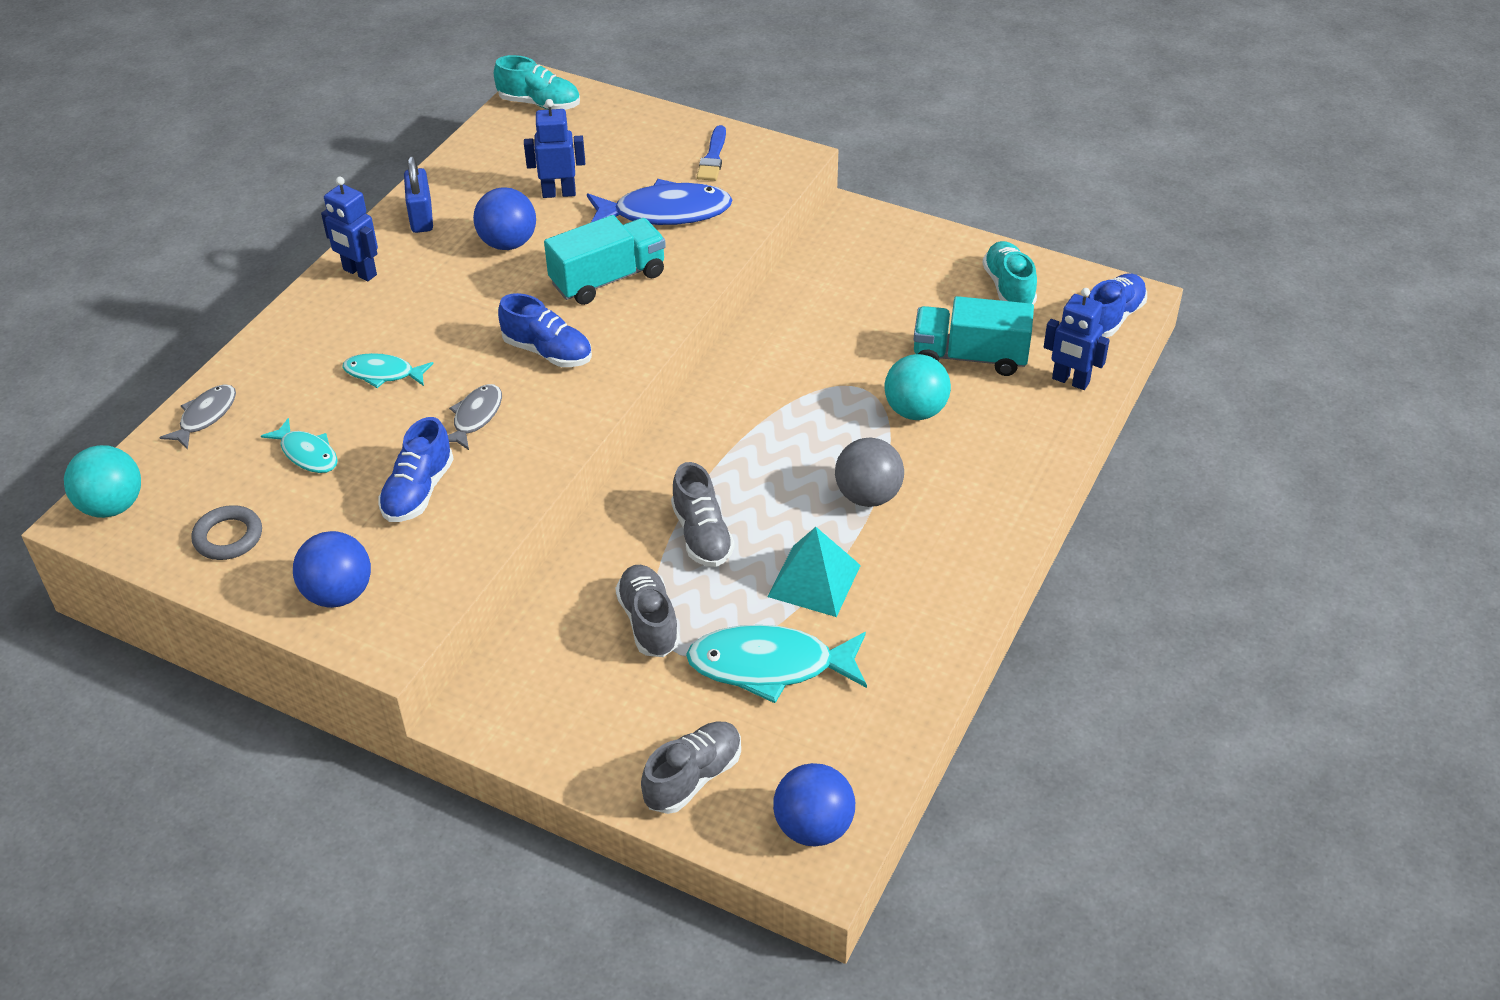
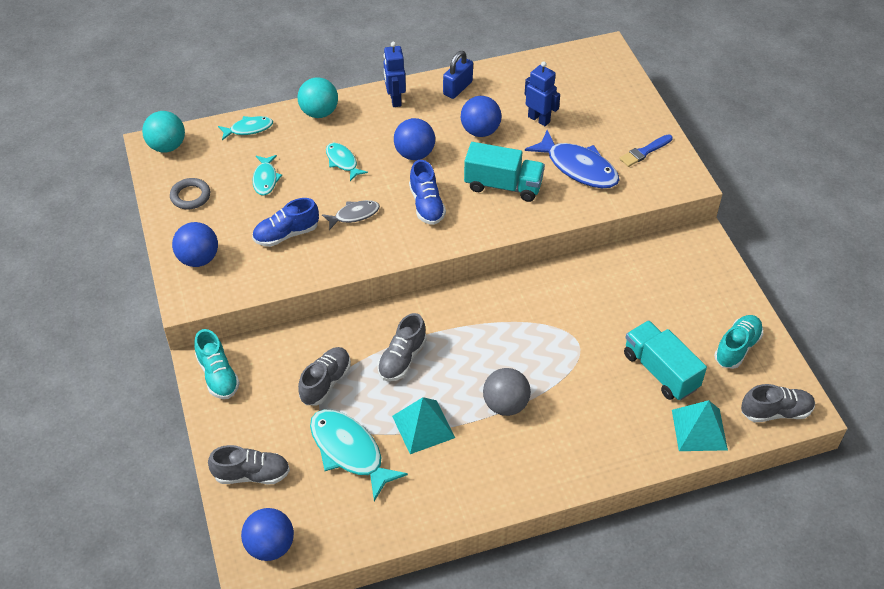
camera: 45 degrees right, 5 degrees up
(205, 416) = (248, 129): grey fish -> turquoise fish
(462, 311) = (414, 154): none -> blue ball
(539, 104) = (592, 60): turquoise shoe -> turquoise shoe (218, 375)
(915, 411) = (590, 378): turquoise ball -> turquoise ball (319, 112)
(1070, 381) = (699, 429): blue robot -> turquoise pyramid
(1112, 318) = (775, 412): blue shoe -> grey shoe

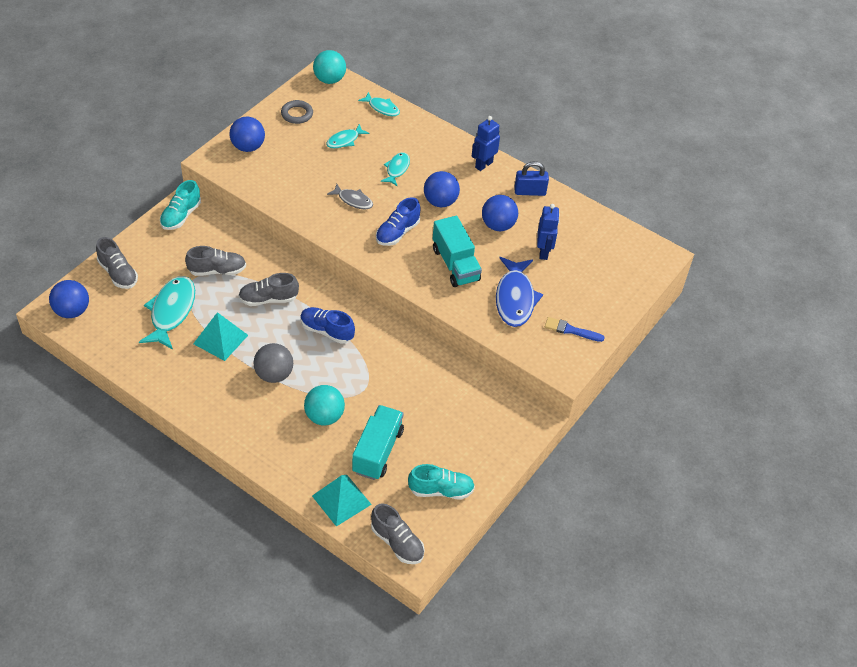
camera: 50 degrees right, 0 degrees up
(286, 234) = (306, 176): blue shoe -> blue shoe (327, 331)
(319, 112) = (431, 133): turquoise ball -> turquoise ball (324, 416)

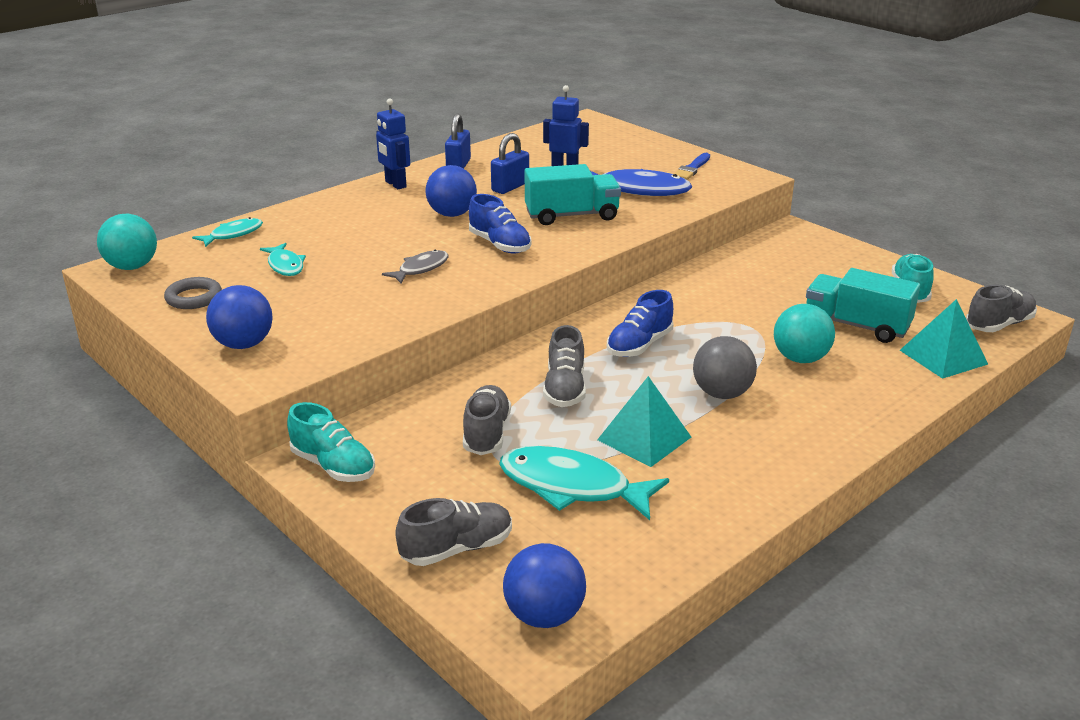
camera: 75 degrees left, 20 degrees down
(397, 169) = (371, 235): turquoise fish -> none
(498, 225) = (510, 187): blue ball -> blue padlock

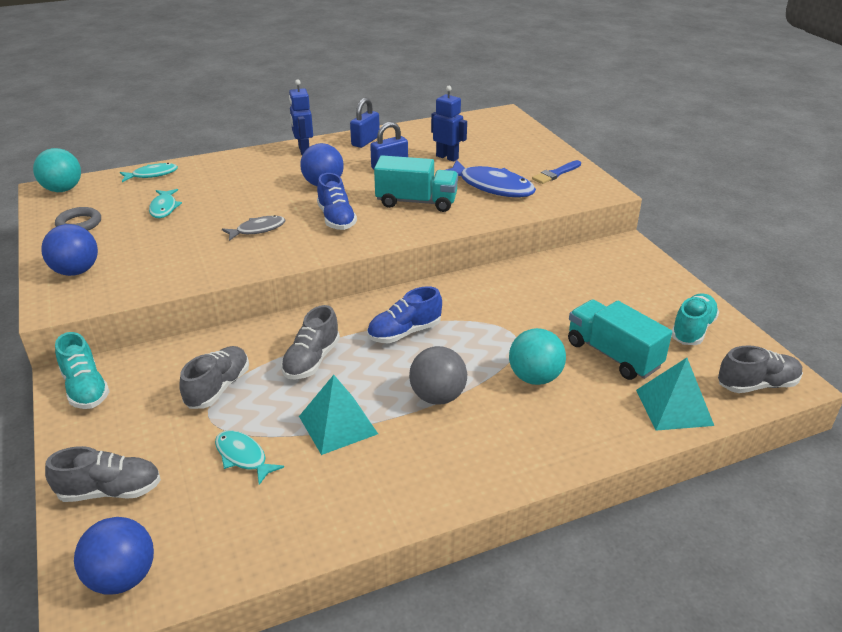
camera: 20 degrees right, 5 degrees up
(572, 487) = (243, 457): turquoise fish -> turquoise fish, size x0.56

